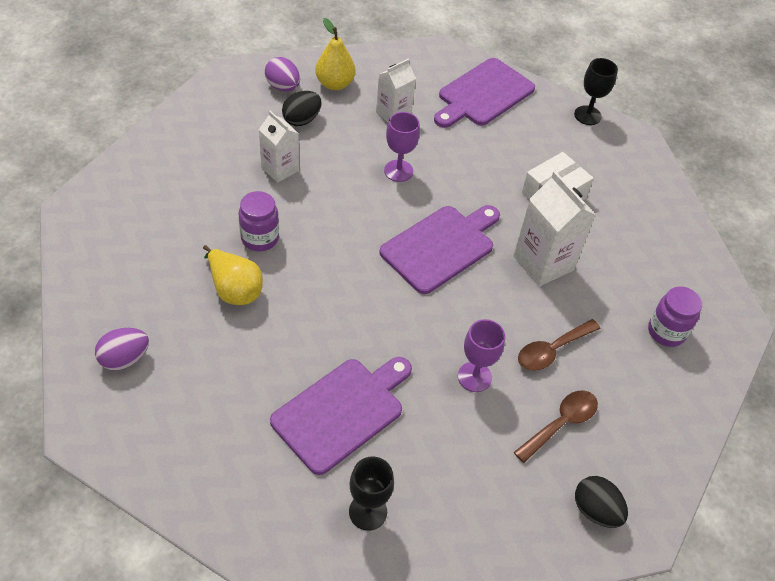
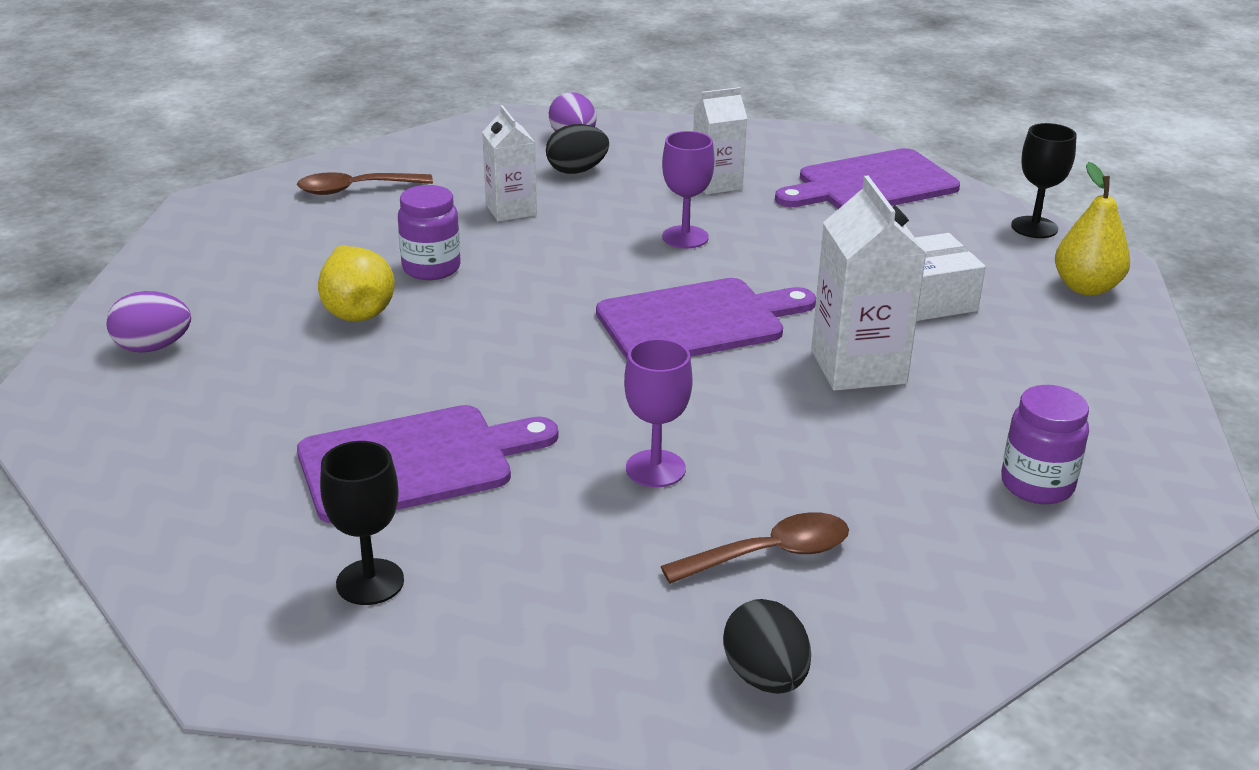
camera: 25 degrees right, 20 degrees down
(335, 84) = (649, 145): yellow pear -> yellow pear (1086, 287)
(552, 350) = (809, 466): brown spoon -> brown spoon (355, 189)

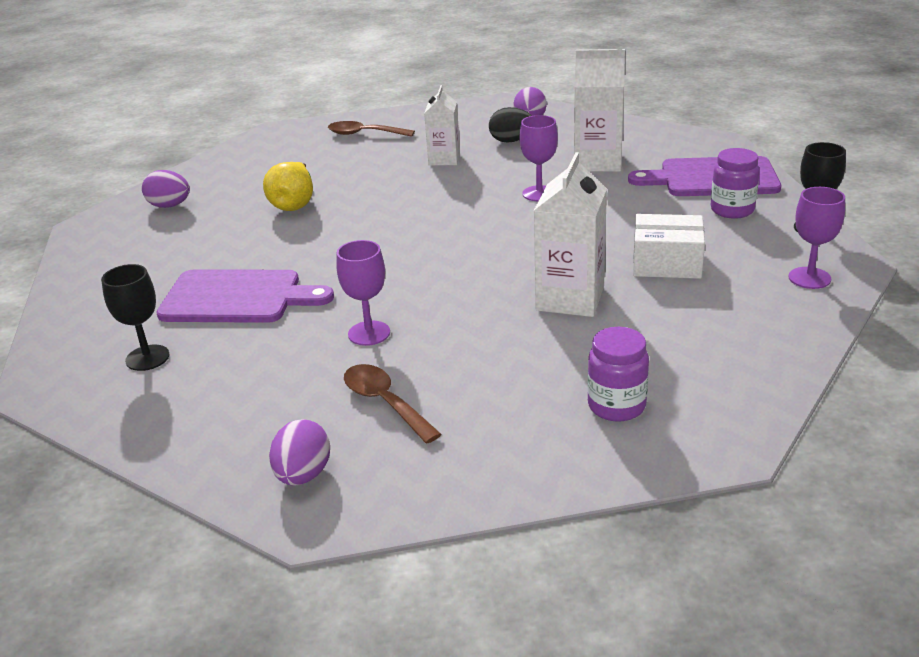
camera: 30 degrees right, 0 degrees up
(431, 268) = (360, 187): purple jar -> purple jar (732, 210)
(698, 321) = (491, 248): purple cutting board -> none
(716, 184) = (597, 162): white carton -> white carton, size x1.55
(765, 677) = (303, 475): black egg -> purple egg
(770, 554) = (385, 402): brown spoon -> brown spoon turned 135 degrees counterclockwise
(1086, 287) = (809, 278): yellow pear -> purple goblet

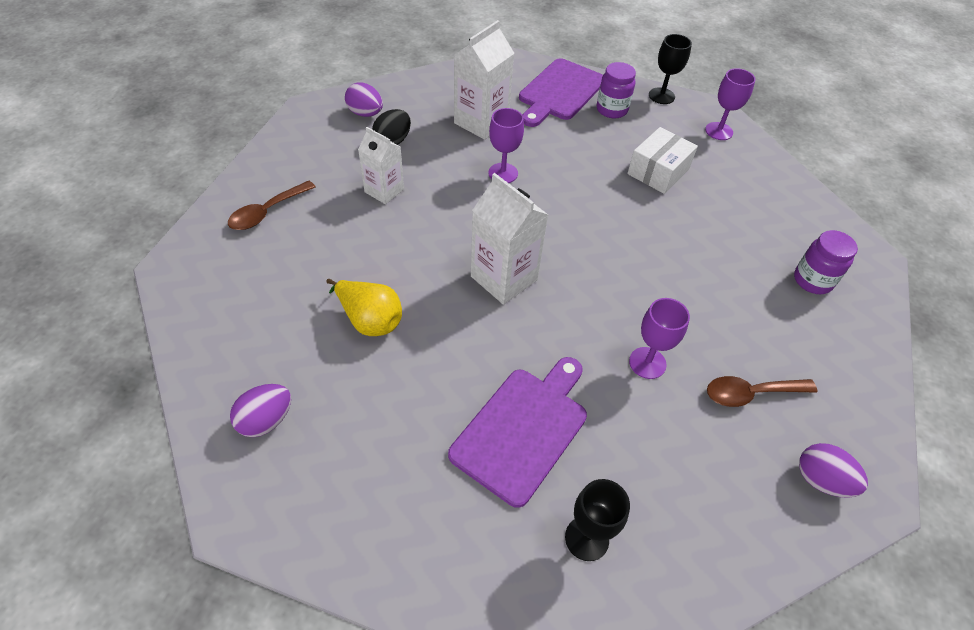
camera: 65 degrees left, 20 degrees up
(570, 299) = (672, 236): white carton -> white carton (504, 278)

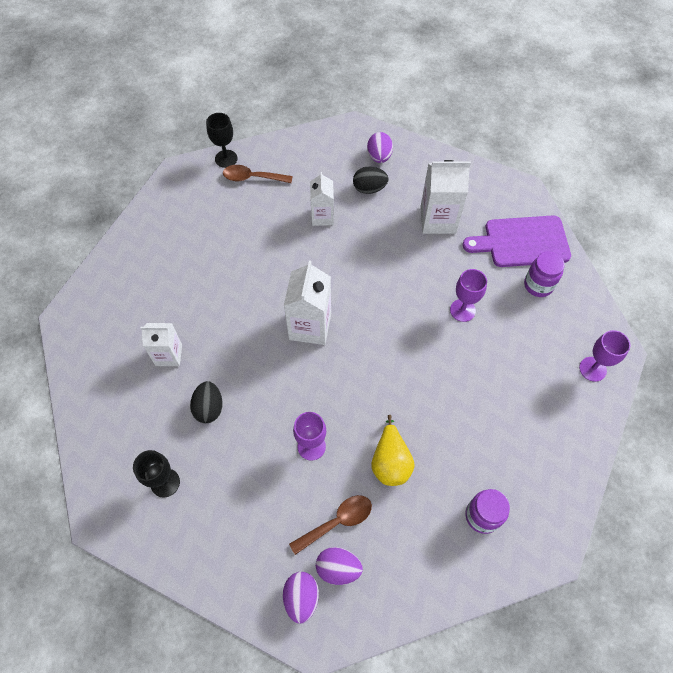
camera: 55 degrees right, 10 degrees up
(266, 420) = (124, 287): purple egg -> purple egg (338, 568)
(369, 320) = (220, 283): yellow pear -> yellow pear (390, 461)
(413, 429) = (169, 355): none -> white carton
(503, 173) = (401, 265): purple goblet -> purple goblet (462, 310)
(523, 429) = (209, 408): purple cutting board -> black egg
(658, 171) = (499, 354): white box -> none
(661, 96) = (593, 307): black goblet -> black goblet (226, 158)
(750, 394) = (337, 522): brown spoon -> brown spoon turned 105 degrees clockwise

